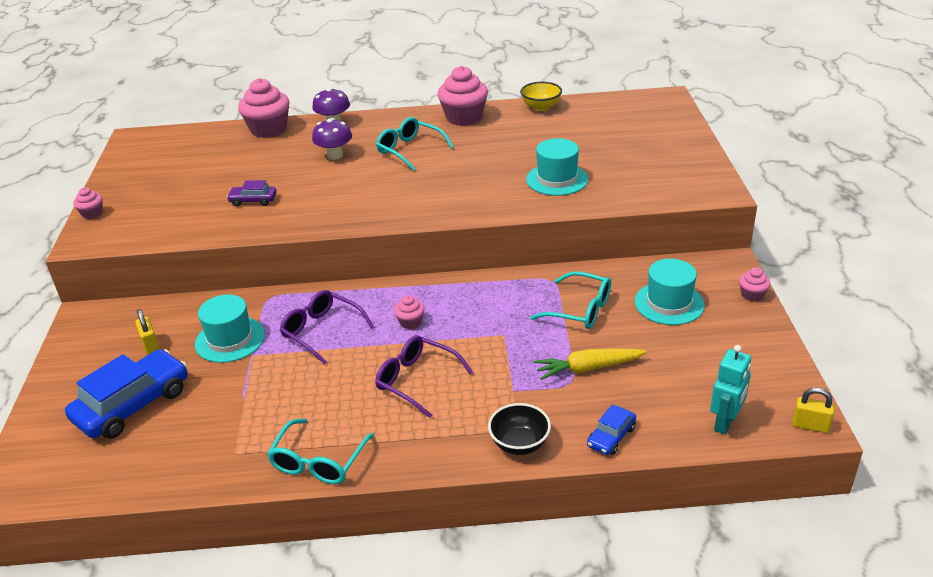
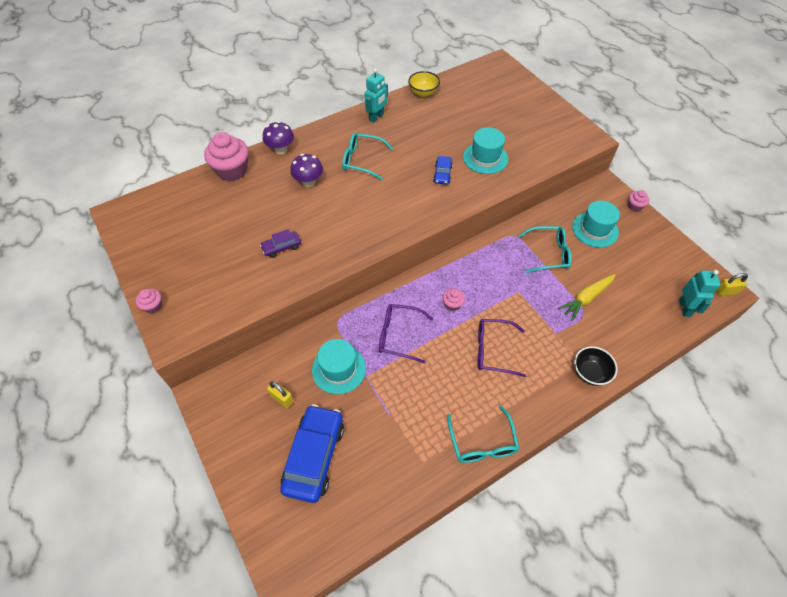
camera: 30 degrees left, 20 degrees up
(464, 117) = (376, 117): pink cupcake -> turquoise robot
(611, 437) = (635, 344): blue car -> blue car (442, 174)

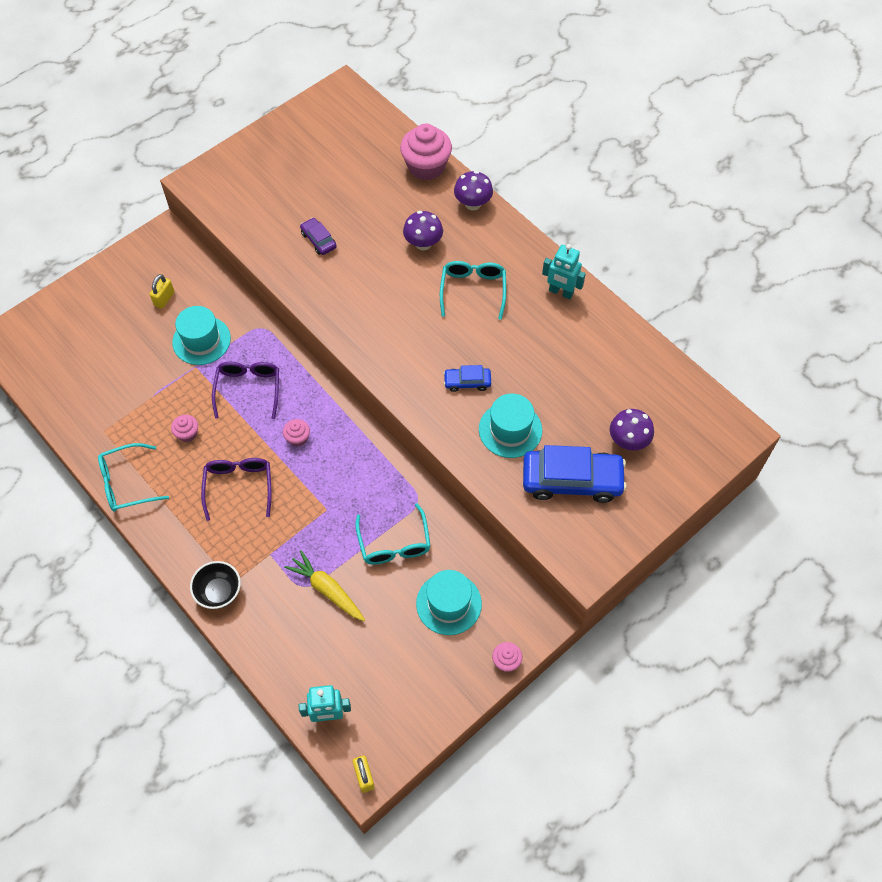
camera: 80 degrees right, 5 degrees up
(153, 306) = (229, 156): pink cupcake -> pink cupcake (187, 433)
(314, 456) = (106, 338): blue car -> blue car (572, 480)
(423, 93) = (630, 340): yellow bowl -> none
(500, 106) = (628, 441): none -> purple mushroom

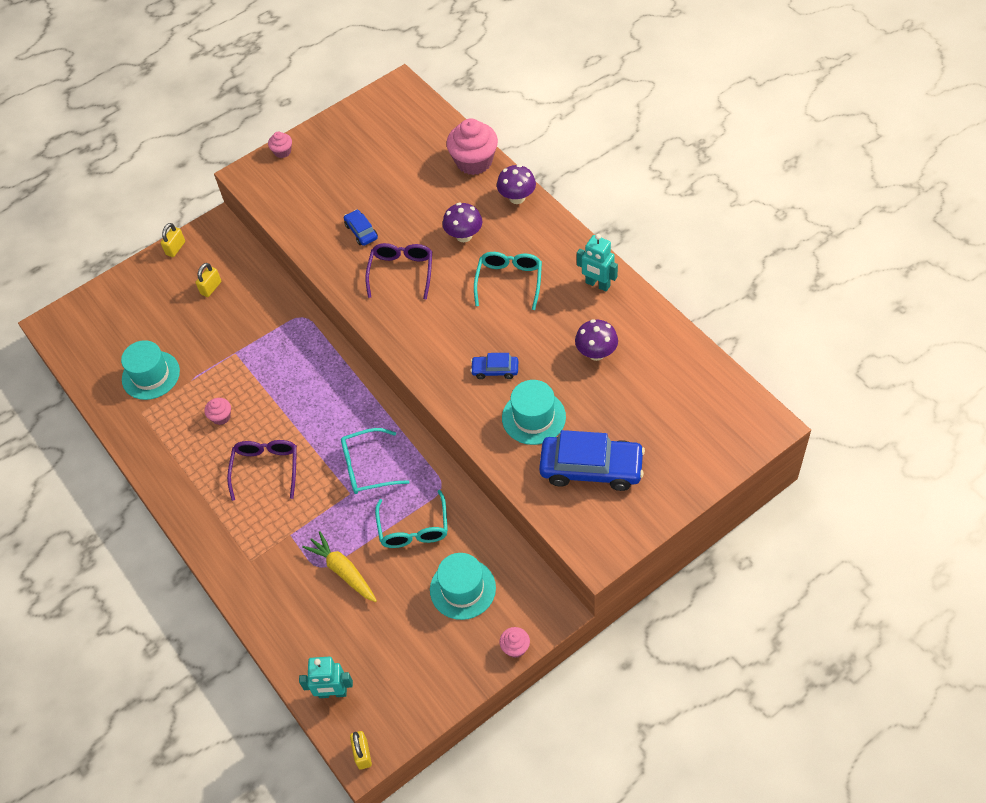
camera: 10 degrees right, 5 degrees down
(123, 257) = (175, 248): none -> yellow padlock
(127, 483) = (159, 462): turquoise glasses -> turquoise glasses (368, 467)
(201, 340) = (243, 328): turquoise hat -> turquoise hat (151, 375)
(219, 592) = (237, 569): black bowl -> none
(248, 390) = (284, 376): purple glasses -> purple glasses (401, 273)
(298, 438) = (328, 423): pink cupcake -> pink cupcake (282, 152)
(318, 240) = (361, 231): purple car -> blue car
(628, 441) = (652, 431): purple mushroom -> purple mushroom (596, 353)

